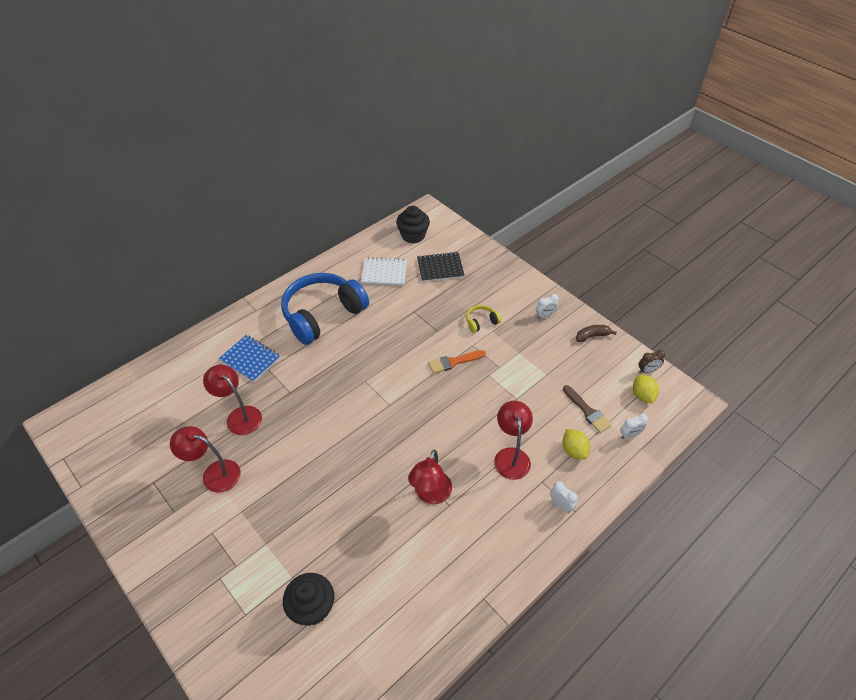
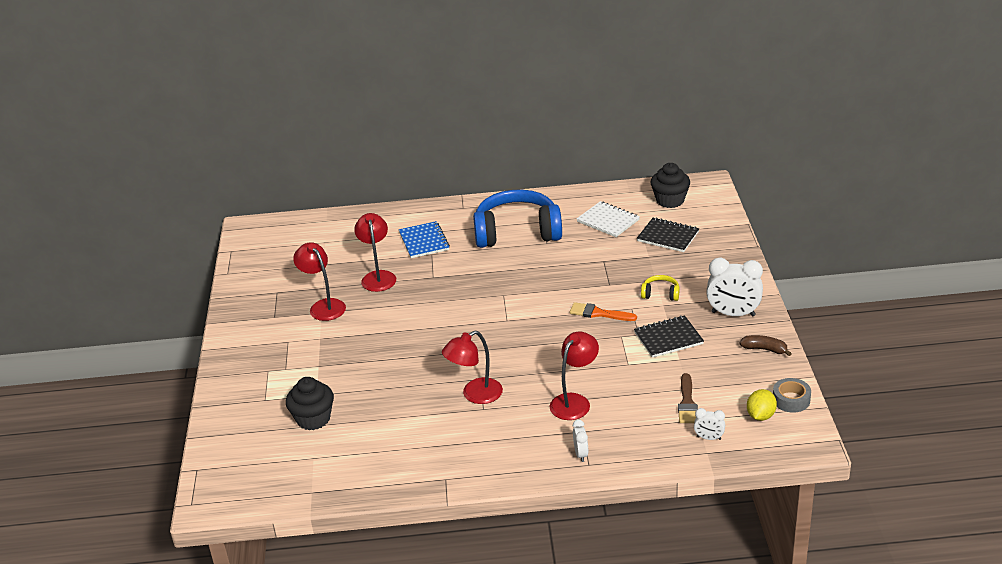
camera: 40 degrees right, 15 degrees down
(522, 359) = (668, 338): none -> black notebook
(545, 315) = (733, 314): white clock -> white clock, size x1.99
(574, 450) = (638, 424): yellow lemon -> none
(647, 371) = (791, 400): brown clock -> grey tape

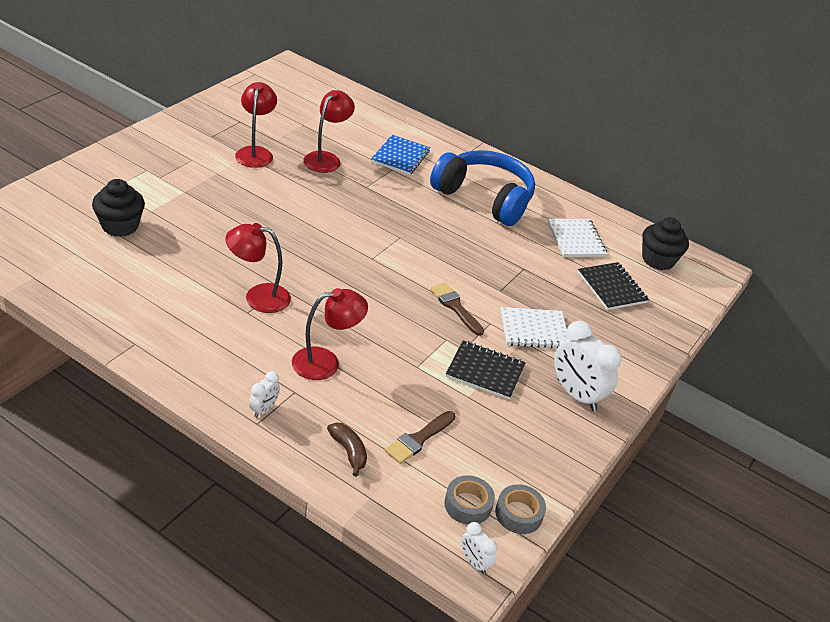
camera: 30 degrees right, 5 degrees up
(599, 313) = (455, 307): orange brush -> brown brush
(660, 294) = (534, 330): yellow headphones -> white notebook
(709, 438) = (391, 486): white clock -> white clock (474, 562)
(760, 416) = (468, 505): yellow lemon -> grey tape
(764, 349) = (560, 448): brown banana -> brown banana (348, 451)

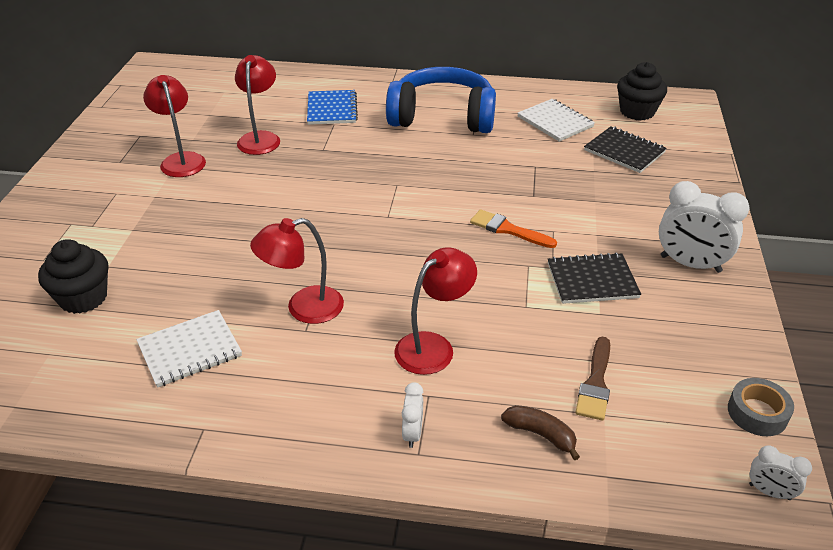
camera: 20 degrees left, 0 degrees up
(455, 307) = (508, 230): brown brush -> orange brush
(468, 505) = (704, 430): grey tape -> none
(534, 330) = (597, 219): white notebook -> white notebook (190, 350)

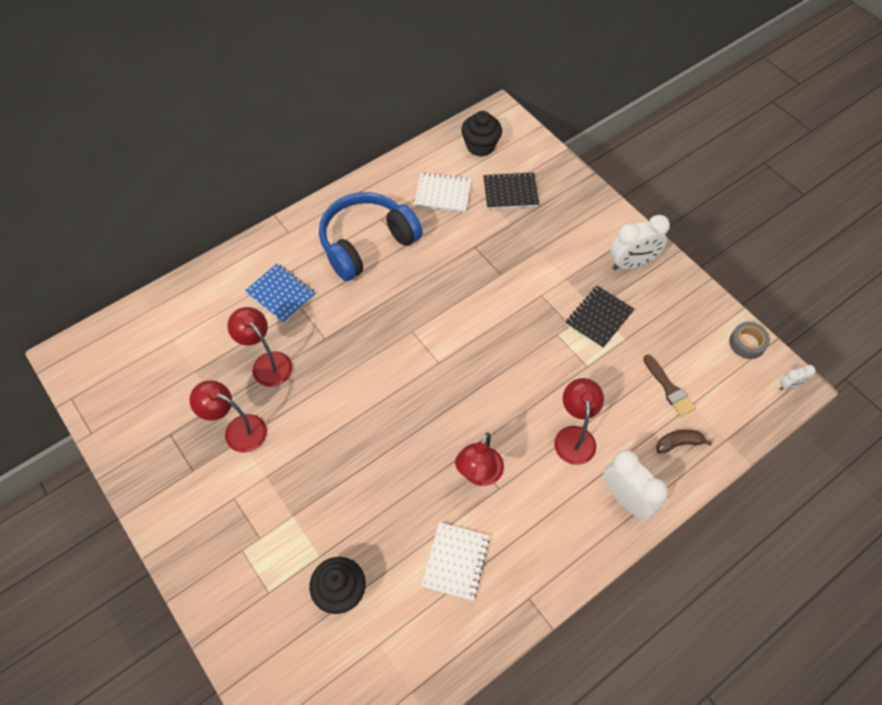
camera: 45 degrees left, 20 degrees up
(412, 433) = (626, 499): white clock -> white clock, size x1.99
(508, 230) = (517, 315): orange brush -> none

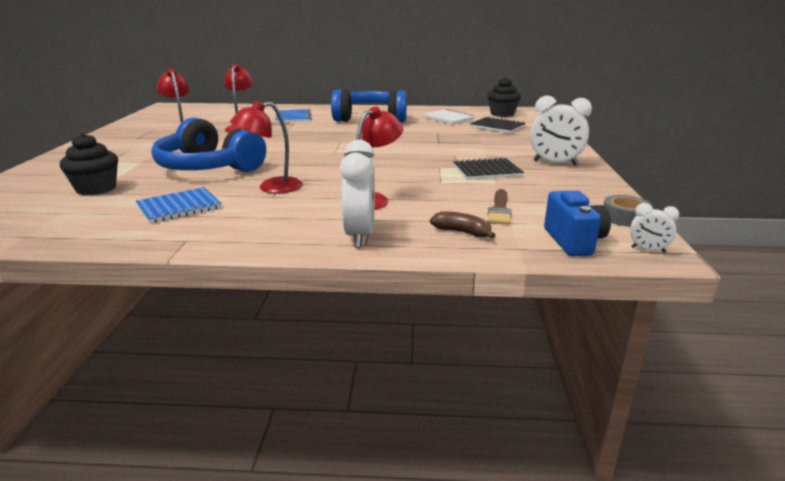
camera: 40 degrees right, 35 degrees down
(373, 478) = (208, 167): none -> blue headphones
(455, 562) = (179, 207): white notebook -> blue notebook
(746, 405) = (574, 241): none -> blue camera

